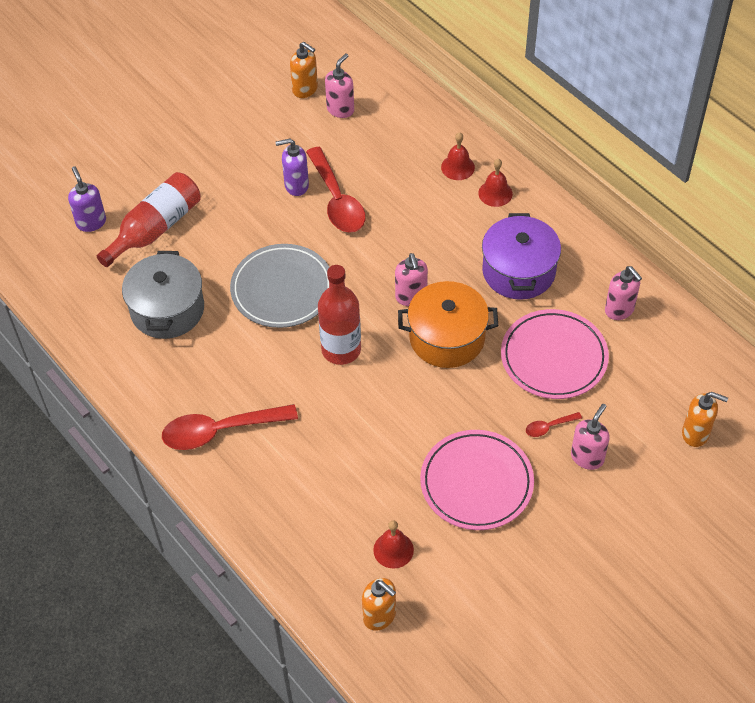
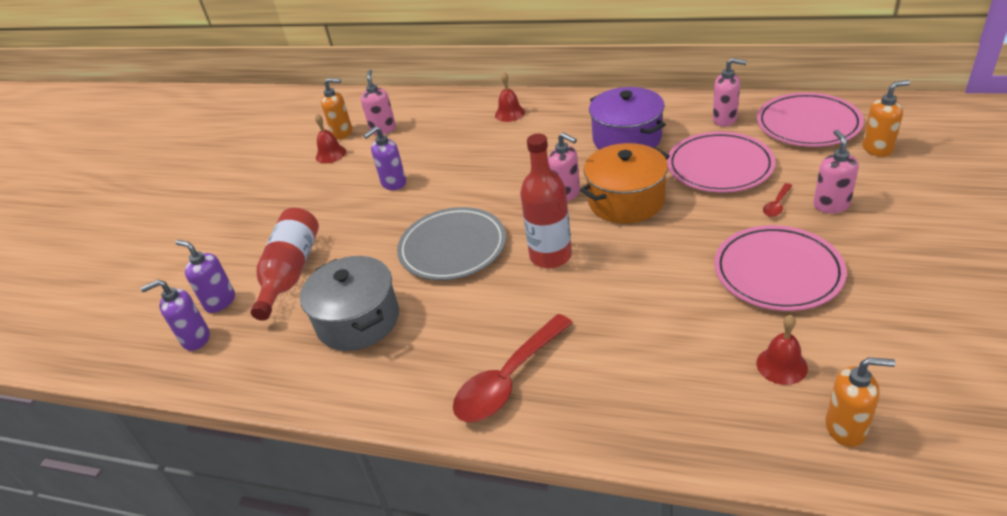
camera: 30 degrees left, 15 degrees down
(55, 246) = (195, 339): none -> purple soap dispenser
(337, 200) = (437, 174): red spoon -> none
(495, 193) = (554, 112): red bell -> red bell (330, 154)
(677, 367) = (808, 124): none -> pink plate

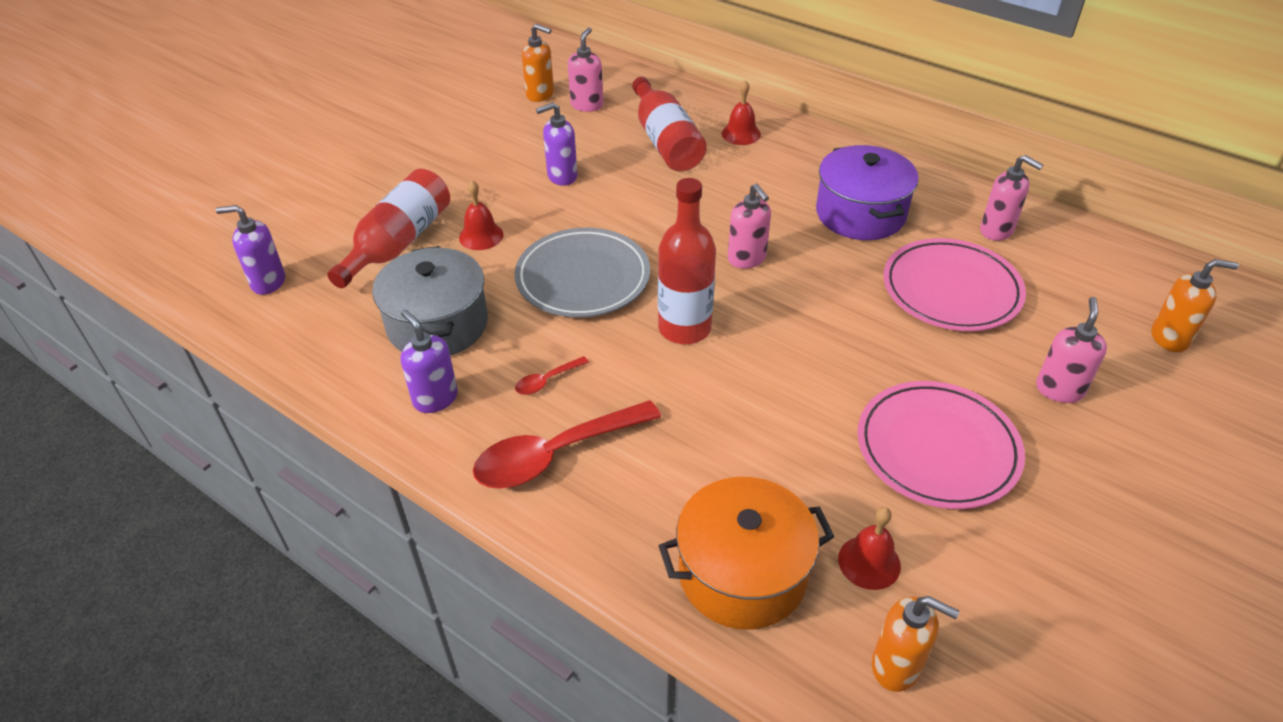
camera: 15 degrees right, 5 degrees up
(220, 302) = (312, 250): purple soap dispenser -> purple soap dispenser (435, 398)
(330, 154) = (514, 116): red bell -> red bell (481, 236)
(458, 135) = (666, 141): none -> red bottle
(626, 201) = (811, 292): orange pot -> orange pot (742, 573)
(776, 205) = (991, 364): red spoon -> red spoon (547, 381)
(808, 124) = (1099, 274): pink plate -> none

